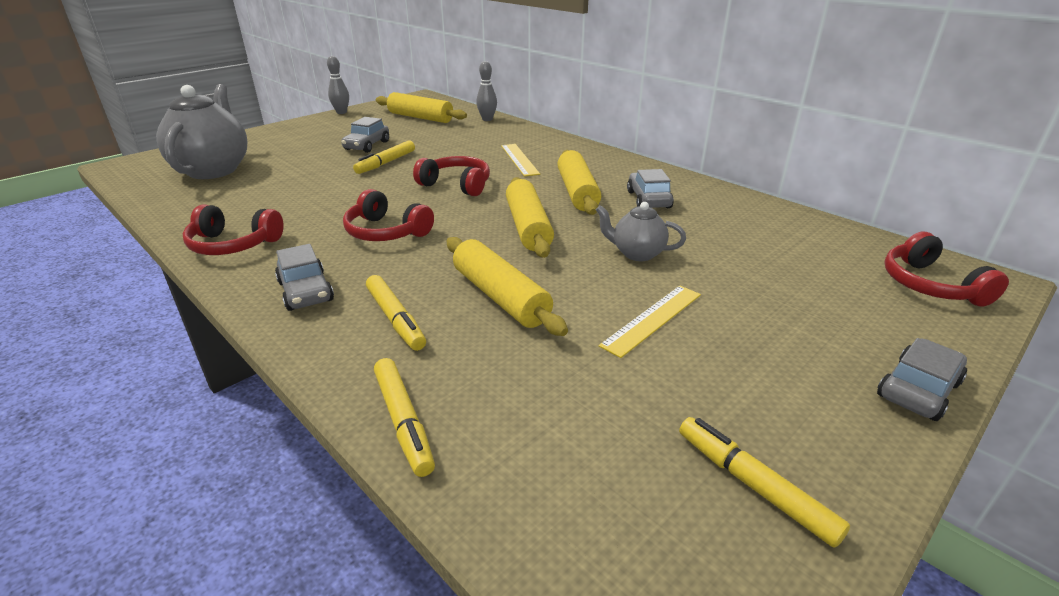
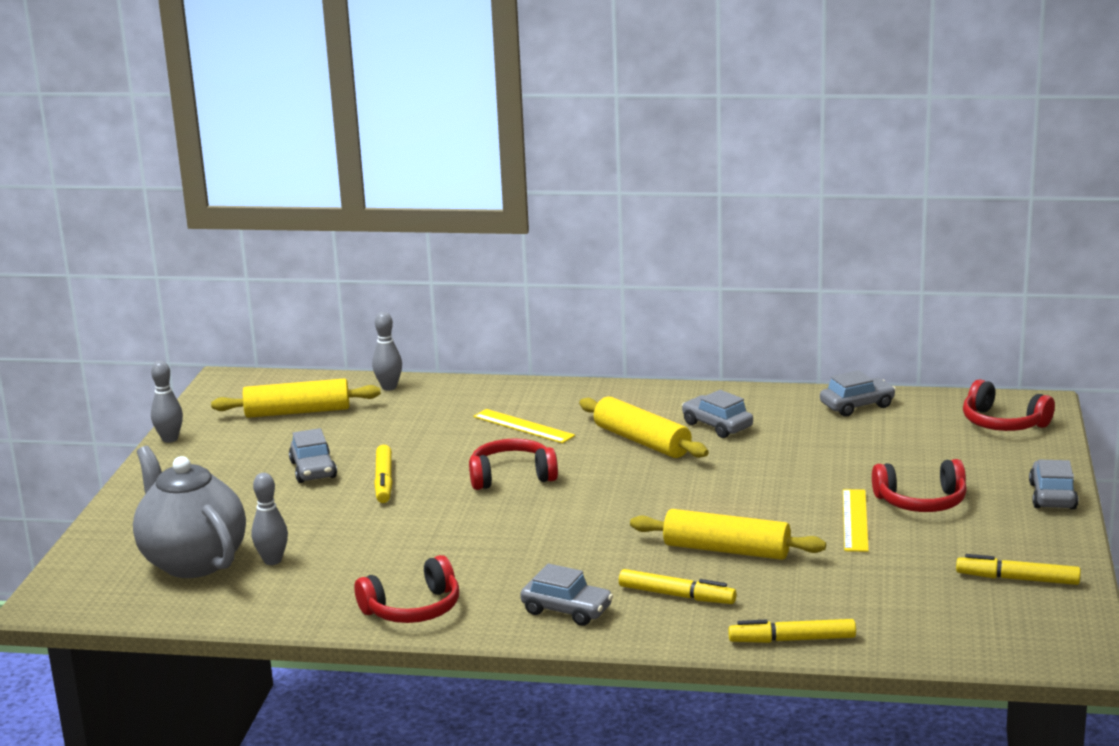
camera: 35 degrees left, 10 degrees down
(243, 184) = (272, 560): none -> grey bowling pin
(386, 232) = (535, 543): red headphones -> red headphones (921, 502)
(403, 422) = (792, 640): yellow marker -> yellow marker turned 150 degrees clockwise
(528, 227) = (654, 490): yellow rolling pin -> none
(637, 253) = (777, 478): grey teapot -> none
(788, 222) = (857, 406): none -> grey car

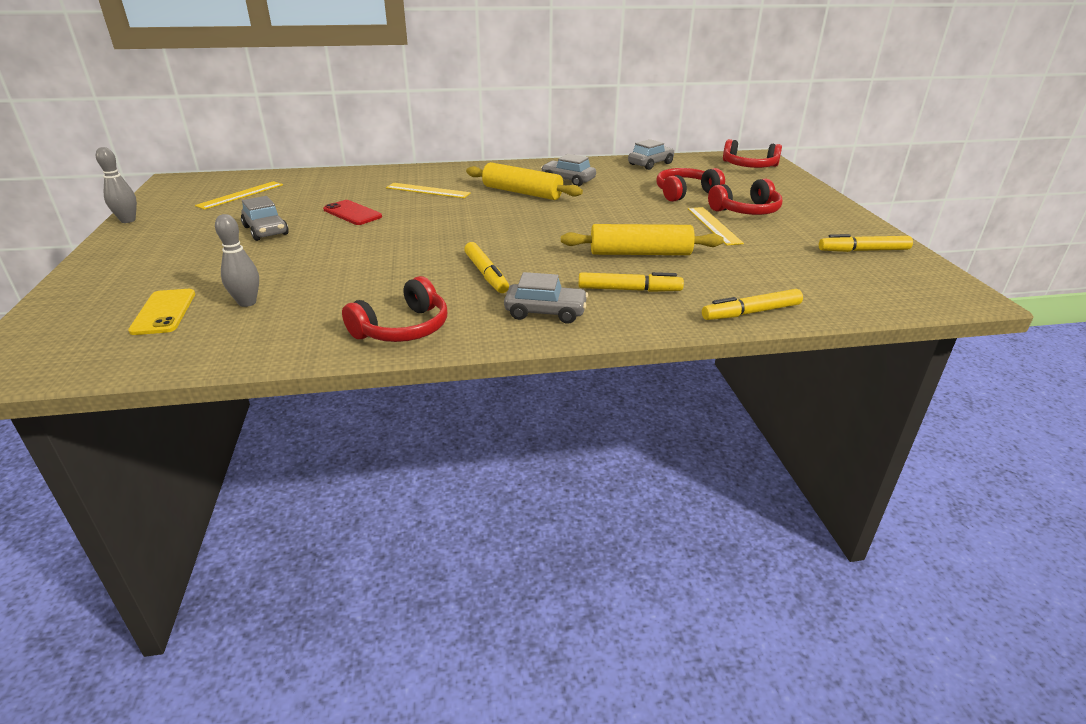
camera: 20 degrees left, 10 degrees up
(193, 561) = (163, 312): grey teapot -> yellow phone
(297, 412) = (240, 195): yellow rolling pin -> yellow ruler
(384, 481) = (331, 233): yellow marker -> yellow marker (486, 274)
(389, 387) = (311, 176): grey bowling pin -> none
(418, 454) = (352, 213): none -> red phone
(511, 476) = (437, 221): red headphones -> red headphones (685, 193)
(1052, 496) = (824, 200): grey car -> none

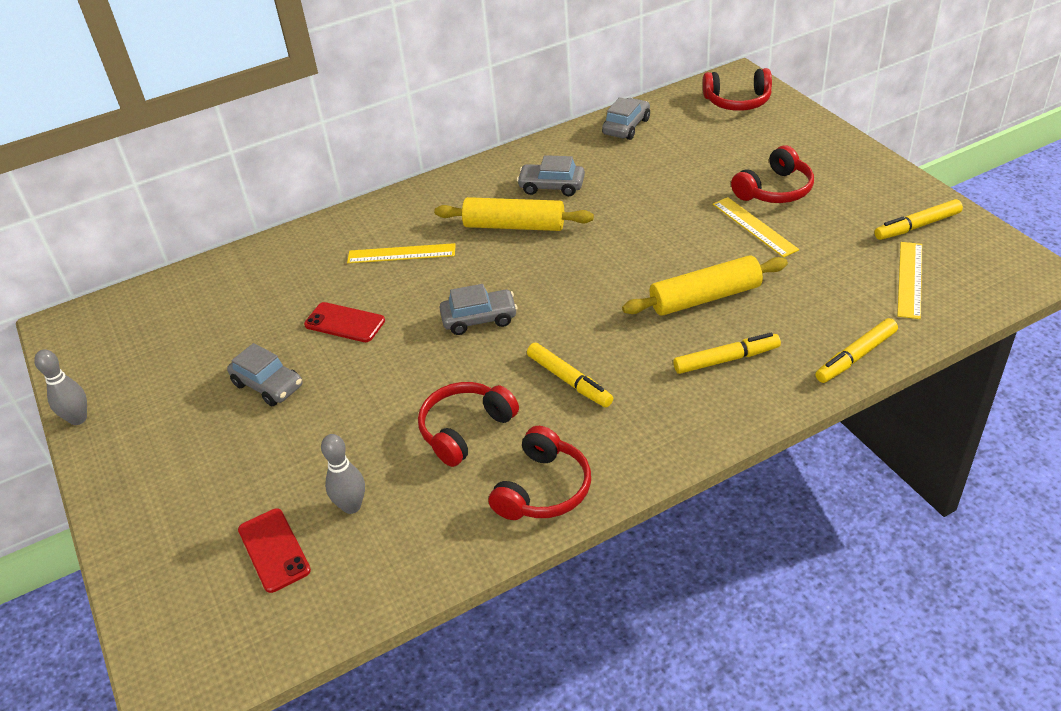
camera: 15 degrees left, 10 degrees up
(163, 312) = (274, 550): yellow phone -> red phone
(240, 195) = (176, 329): yellow ruler -> yellow ruler (909, 279)
(545, 312) = (666, 419): grey car -> grey car (479, 319)
(685, 193) = (694, 174): red headphones -> red headphones (465, 429)

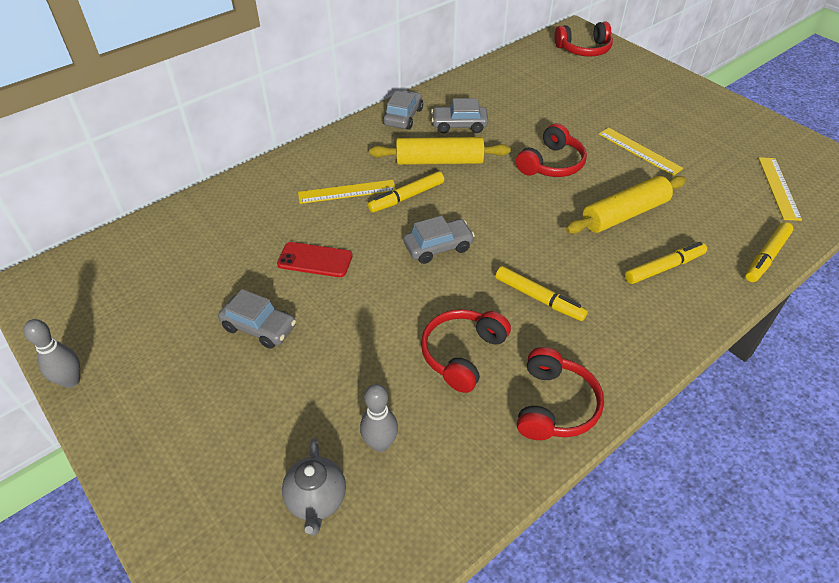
camera: 15 degrees left, 5 degrees up
(274, 550) = (317, 500): red phone -> grey teapot
(626, 127) = (503, 73): grey car -> grey car (403, 117)
(775, 190) = (643, 120): red headphones -> red headphones (551, 164)
(917, 226) = (764, 144): yellow marker -> yellow marker (406, 197)

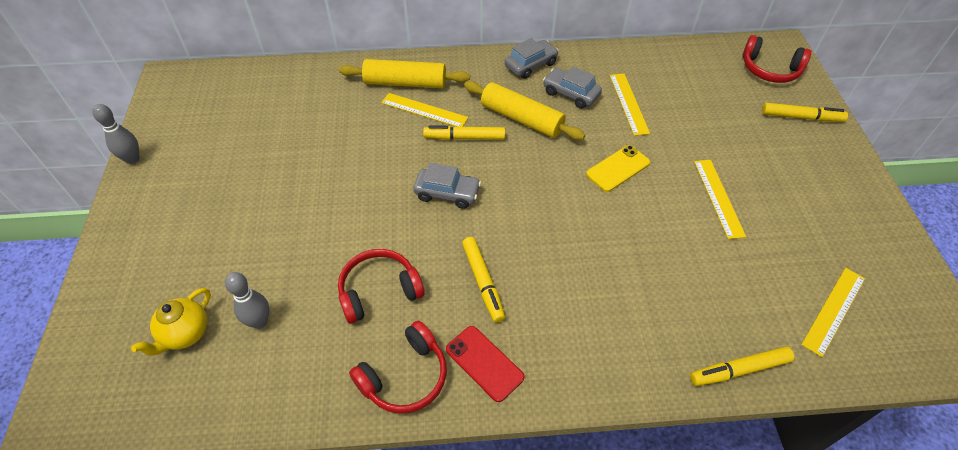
camera: 35 degrees right, 5 degrees up
(259, 327) = (266, 186): grey car -> none
(315, 260) = (349, 155): red phone -> red phone (484, 363)
(317, 500) = (185, 334): grey teapot -> yellow teapot
(510, 113) = (629, 103): none -> yellow ruler
(551, 164) = (618, 168): red headphones -> yellow phone
(624, 214) = (637, 250): yellow rolling pin -> yellow rolling pin (405, 83)
(664, 268) = (622, 320): yellow marker -> yellow marker (801, 117)

